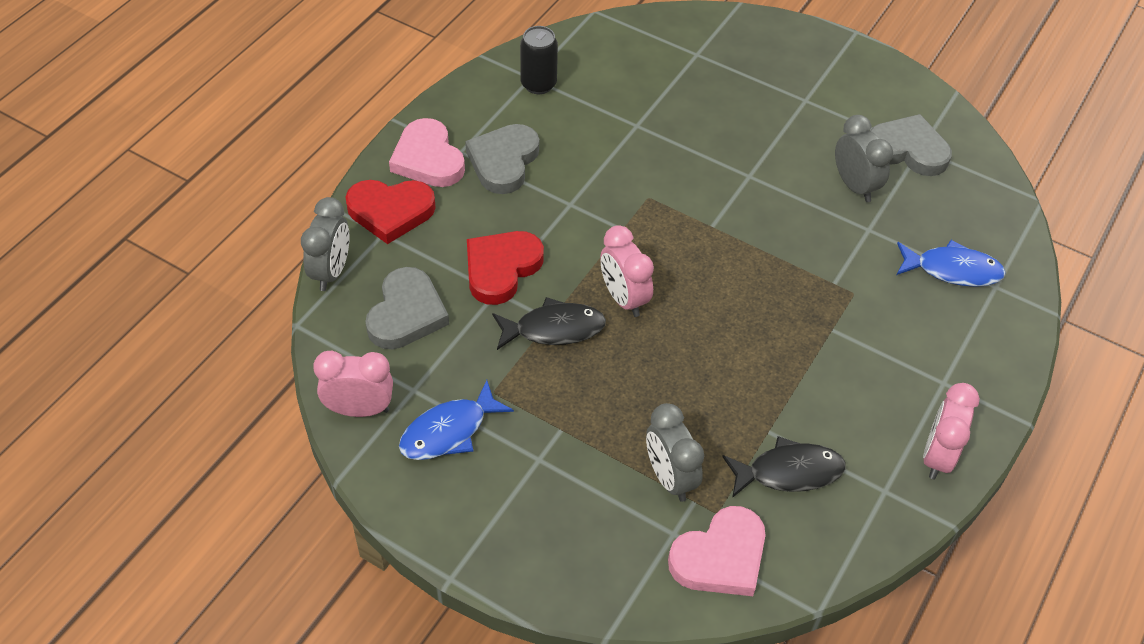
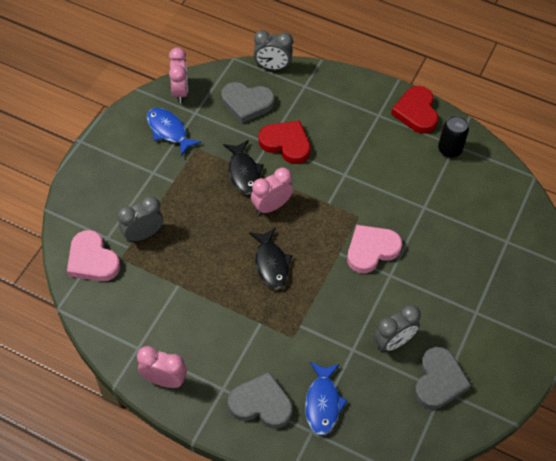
camera: 85 degrees right, 5 degrees up
(390, 212) = (322, 87): red heart -> red heart (416, 112)
(428, 159) = (368, 99): pink heart -> pink heart (371, 250)
(503, 161) = (374, 137): grey heart -> grey heart (261, 403)
(789, 472) = (149, 295): black fish -> black fish (271, 264)

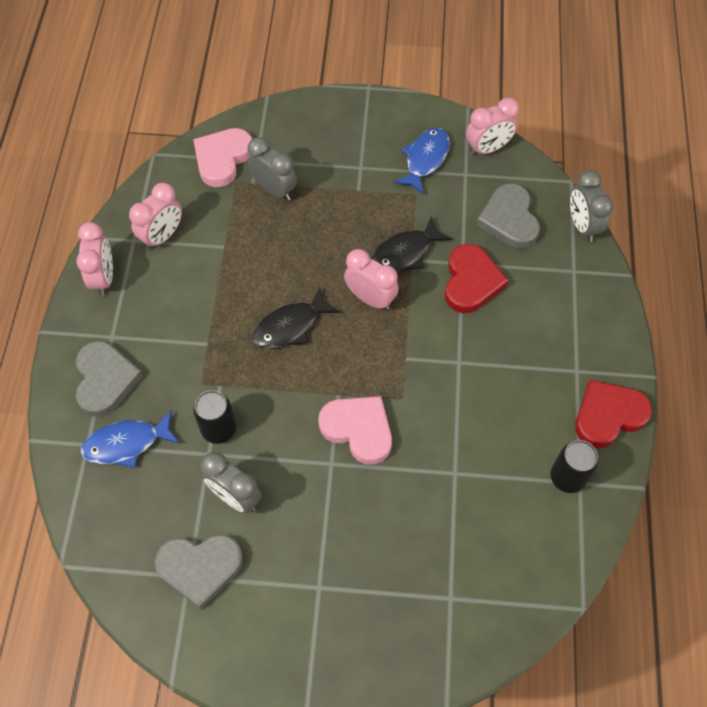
camera: 70 degrees right, 5 degrees up
(146, 325) = (162, 236): none -> pink clock
(336, 336) = (219, 429): none -> black can

